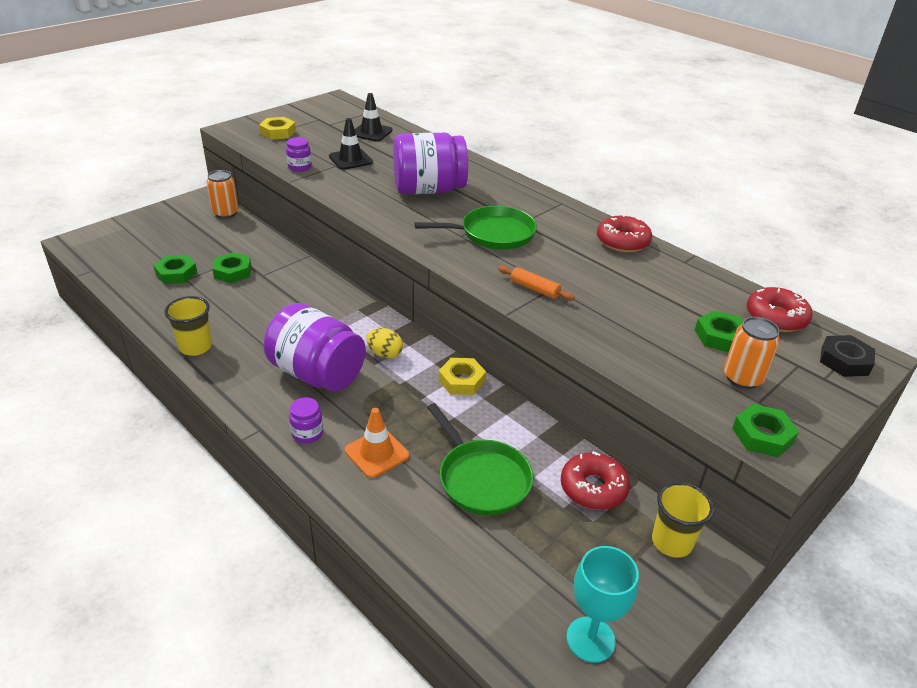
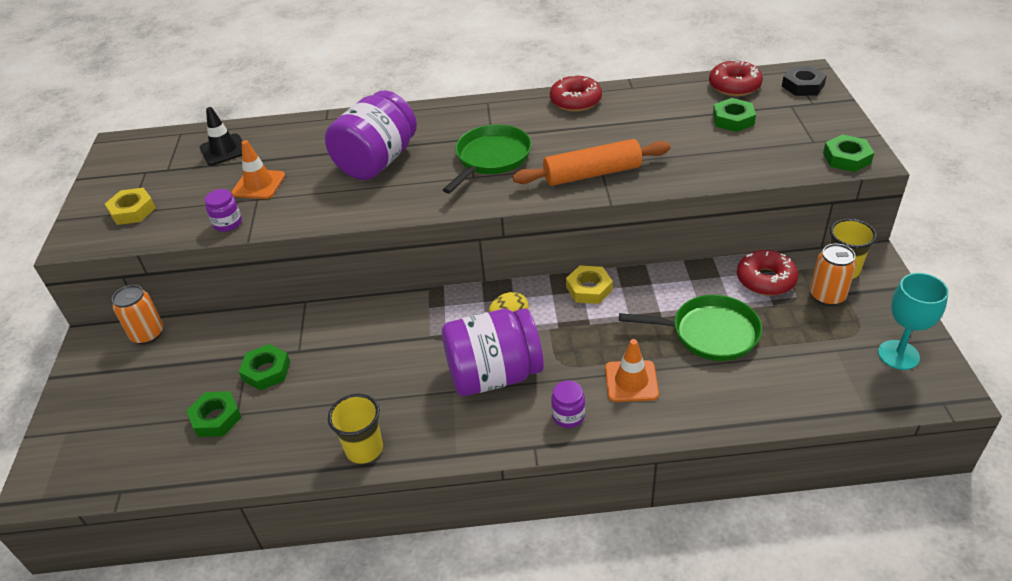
camera: 45 degrees left, 5 degrees up
(350, 159) = (259, 184): black traffic cone -> orange traffic cone
(534, 289) = (592, 174): orange rolling pin -> orange rolling pin, size x1.93
(742, 378) = (784, 135): orange can -> orange can (827, 296)

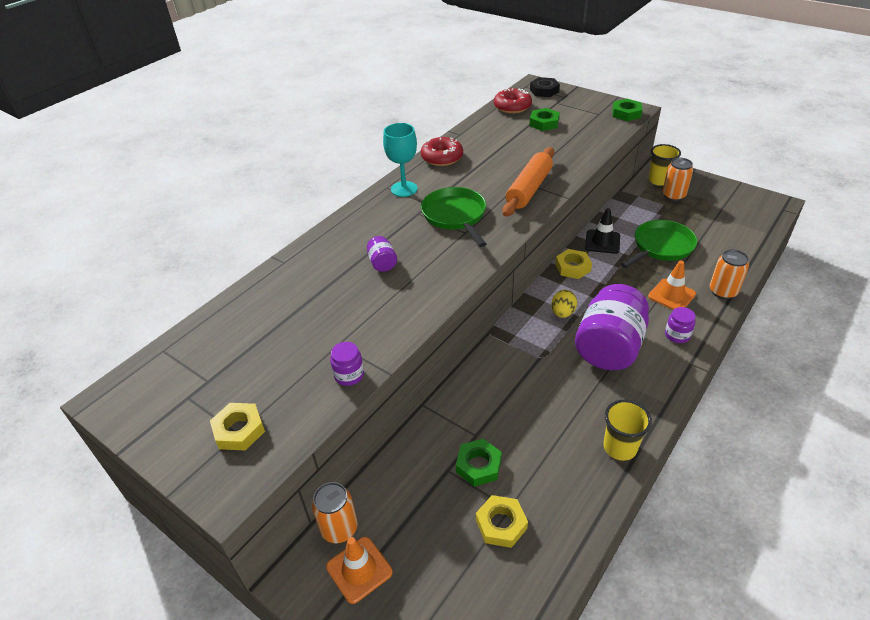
camera: 50 degrees left, 0 degrees up
(216, 418) = (501, 524): green nut -> yellow nut
(224, 150) = (235, 334): black traffic cone -> black traffic cone (602, 242)
(259, 184) = (319, 335): orange traffic cone -> orange traffic cone (359, 569)
(377, 161) = (382, 263): purple jar -> purple jar, size x0.43
(689, 419) = (723, 291): none -> orange can
(765, 279) = (639, 205): red donut -> none
(898, 355) = (738, 201): turquoise goblet -> turquoise goblet (404, 189)

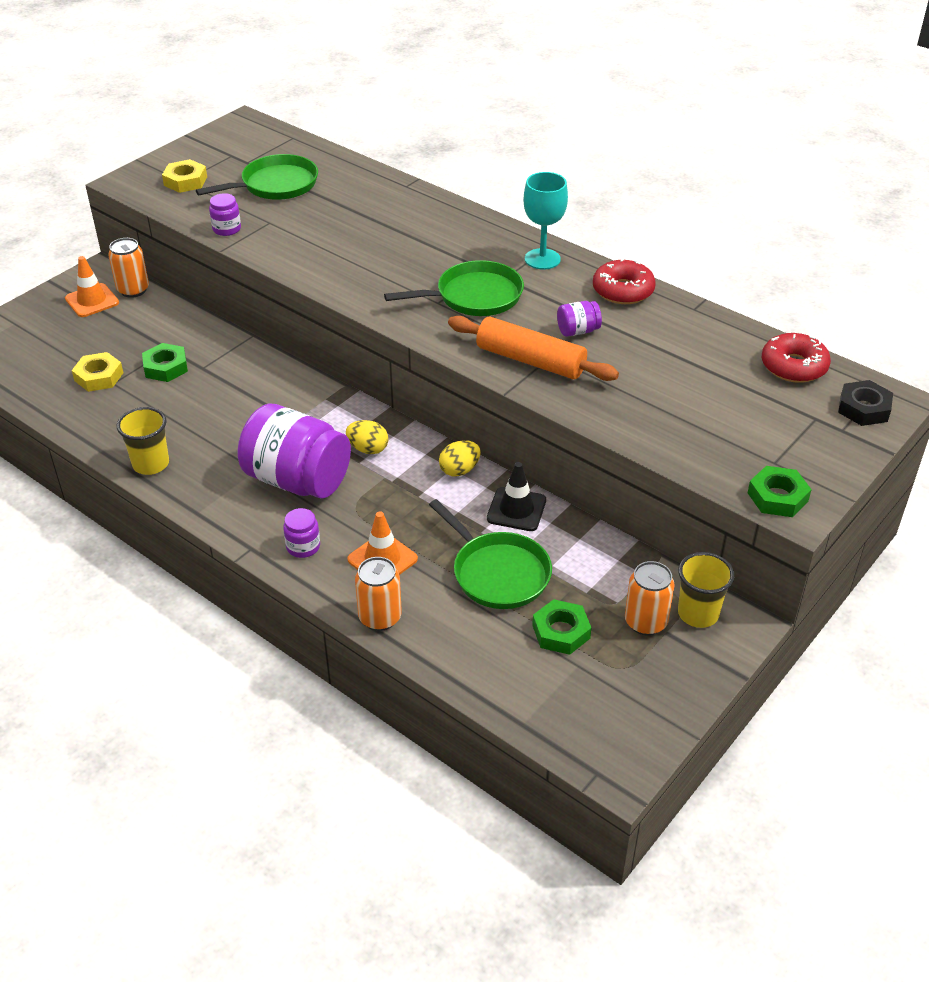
camera: 90 degrees right, 0 degrees up
(264, 350) = (275, 185): none -> green pan
(382, 263) = (389, 245): purple jar -> purple jar (577, 331)
(544, 123) = (734, 395): green nut -> green nut (561, 632)
(572, 267) = (459, 470): yellow nut -> yellow egg

